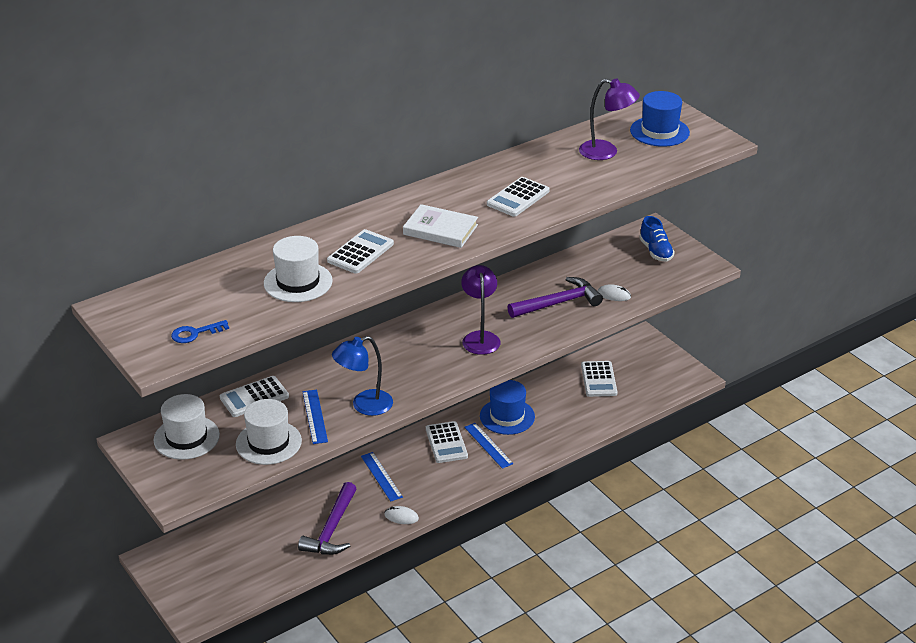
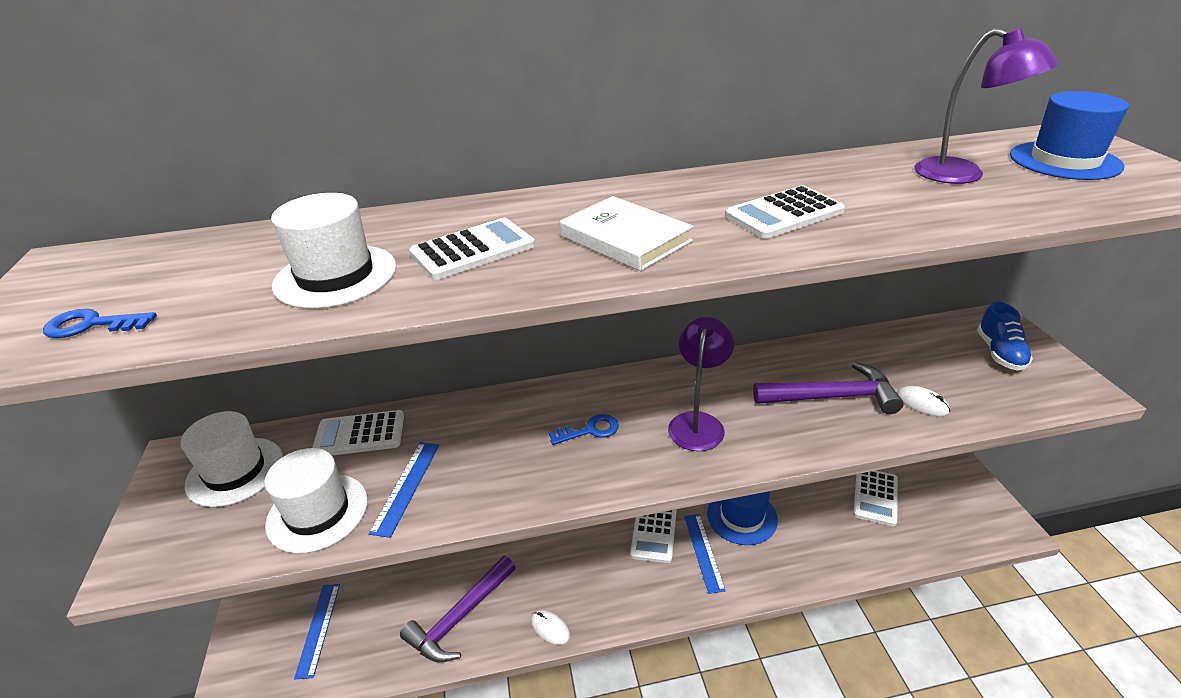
camera: 25 degrees right, 0 degrees up
(364, 405) = (481, 488): blue lamp -> none
(381, 476) = (557, 556): blue ruler -> blue ruler (318, 629)
(412, 358) = (590, 430): none -> blue key

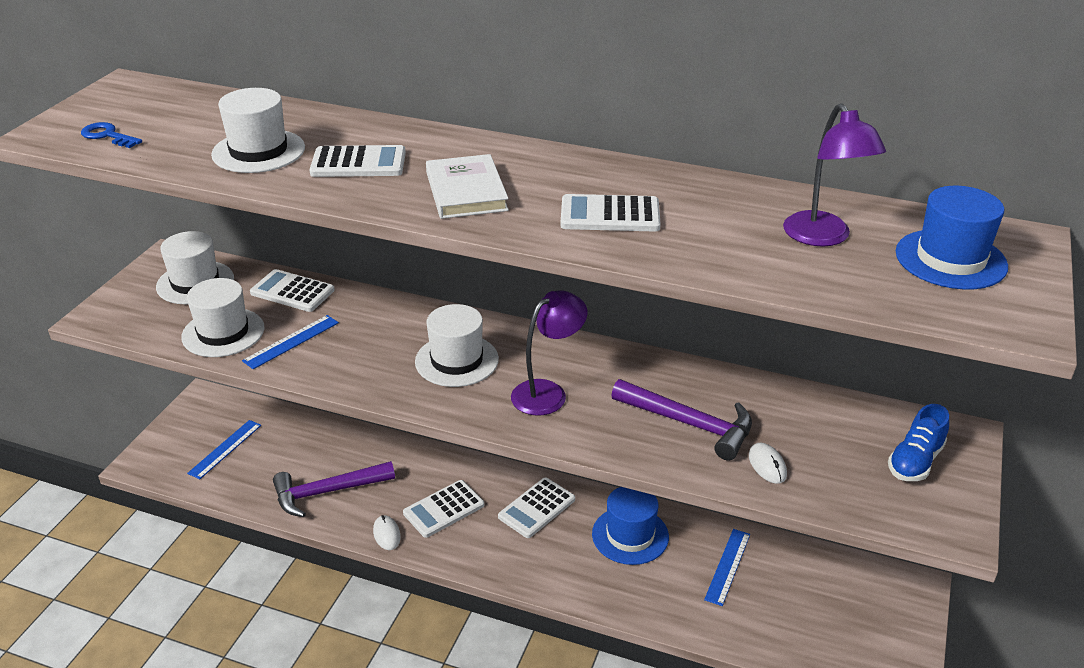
camera: 30 degrees right, 0 degrees up
(590, 430) = (456, 360): blue key -> white hat
(703, 552) = (565, 545): blue ruler -> blue ruler (727, 566)
(875, 497) = (785, 584): white calculator -> white calculator (444, 509)

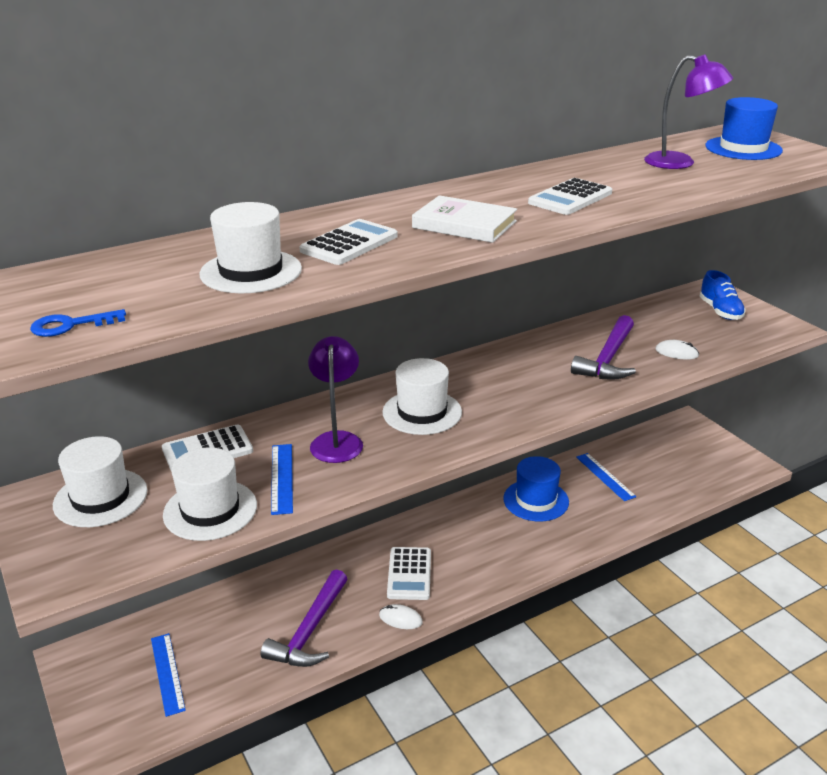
camera: 50 degrees left, 5 degrees down
(537, 508) = (462, 527): white calculator -> none
(548, 392) = (510, 392): purple lamp -> purple lamp (337, 440)
(689, 424) = (608, 359): purple hammer -> purple hammer turned 135 degrees clockwise

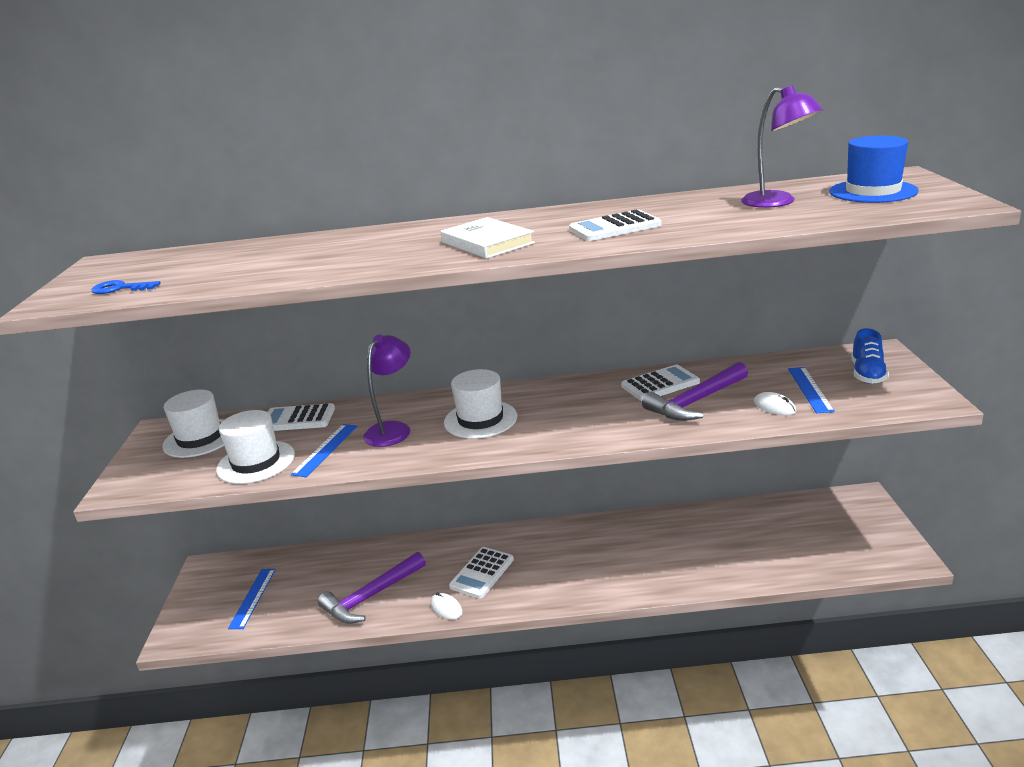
camera: 30 degrees right, 5 degrees down
(251, 271) = (279, 265): white hat -> none
(349, 243) = (376, 251): white calculator -> white calculator (660, 384)
(536, 500) = (643, 538): blue hat -> none
(605, 476) = (729, 532): blue ruler -> blue ruler (809, 389)

